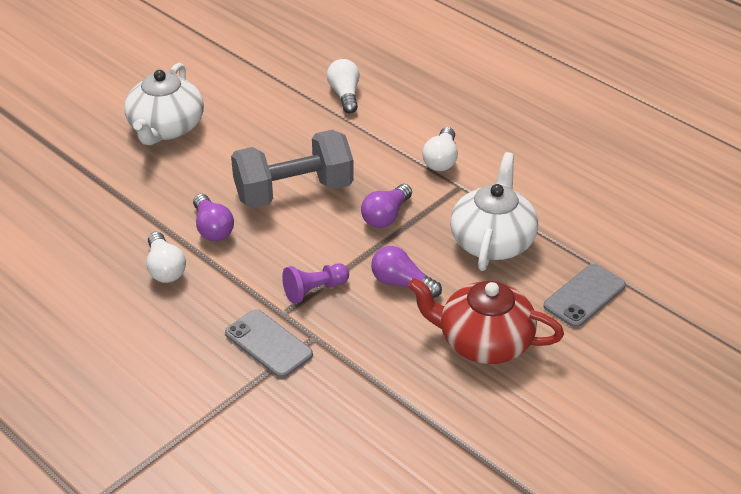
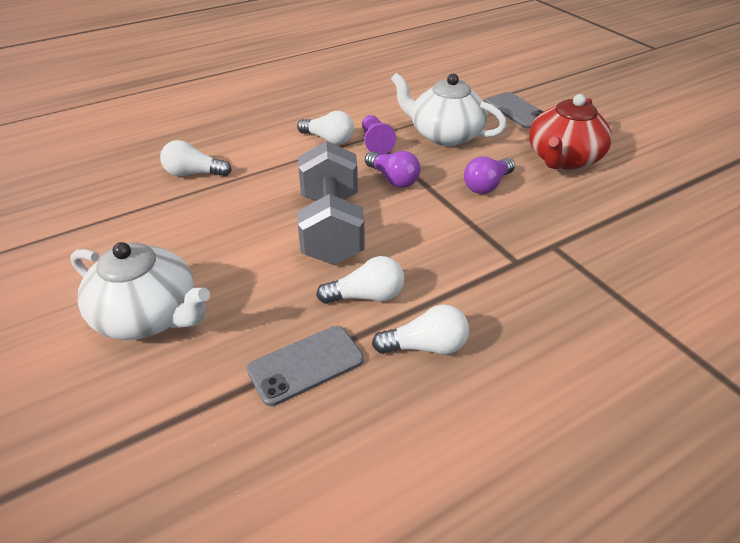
camera: 75 degrees left, 0 degrees up
(212, 228) = (366, 296): purple light bulb -> white light bulb
(268, 344) = (561, 277): grey phone -> grey phone (306, 365)
(314, 290) = (486, 236): purple pawn -> purple pawn (375, 143)

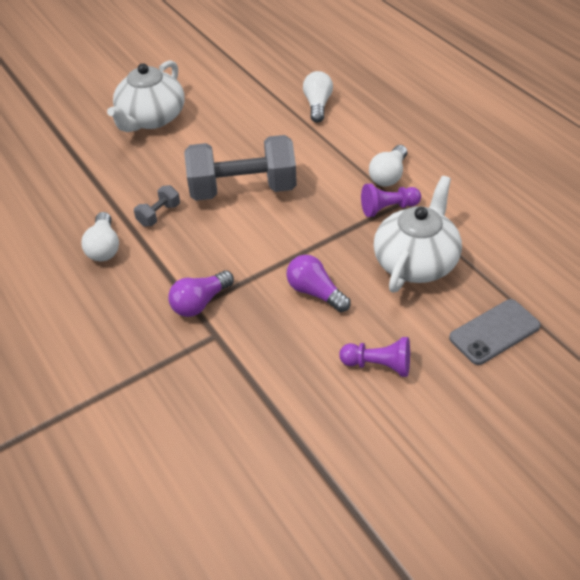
camera: 90 degrees right, 5 degrees up
(306, 365) = (97, 191): grey phone -> none
(366, 296) = (159, 215): white light bulb -> grey dumbbell
(393, 179) = (320, 223): purple light bulb -> purple light bulb (200, 303)
(563, 159) = (378, 365): red teapot -> purple pawn

